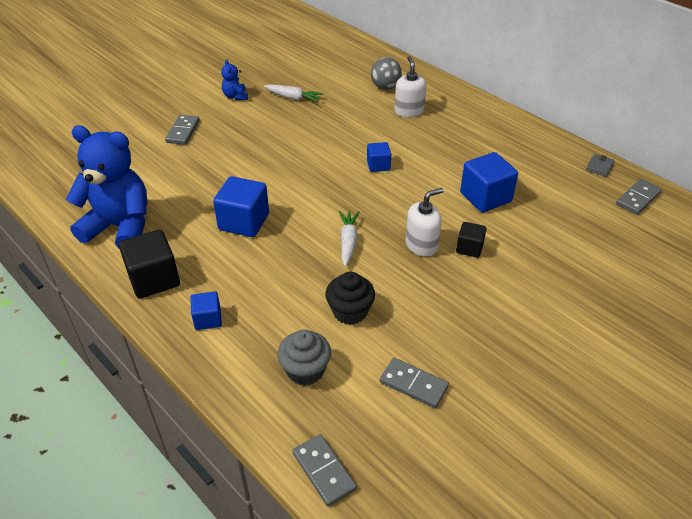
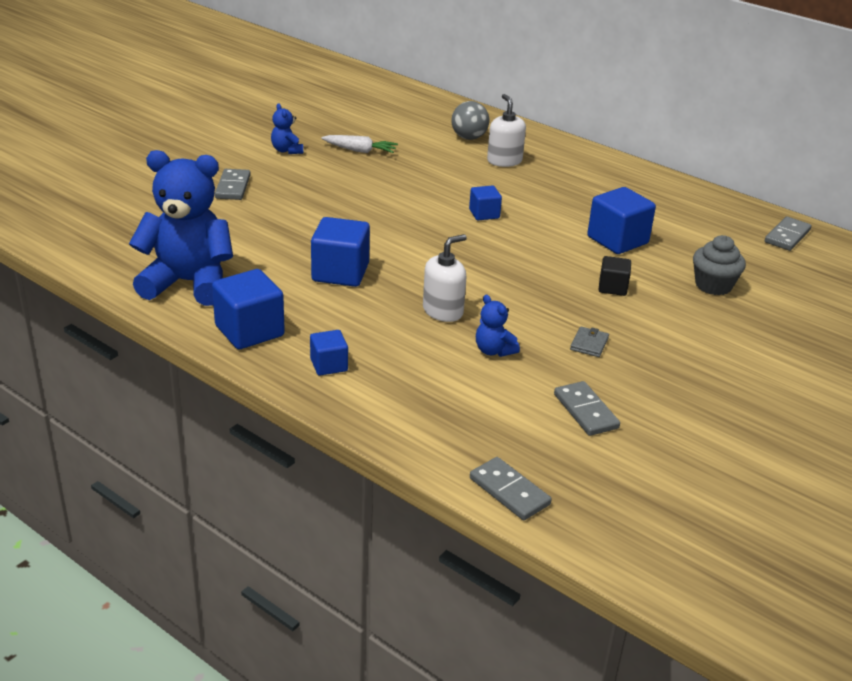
camera: 10 degrees left, 10 degrees down
(154, 279) = (249, 331): black cube -> blue cube
(305, 370) = (459, 405): grey cupcake -> grey cupcake (713, 285)
(348, 242) = (471, 287): white carrot -> none
(350, 311) = (494, 350): black cupcake -> blue teddy bear
(413, 384) = (586, 411): grey domino -> grey domino turned 45 degrees clockwise
(421, 245) = (557, 287): white soap dispenser -> white soap dispenser (443, 311)
(599, 166) = (737, 208): grey wallet -> grey wallet (589, 344)

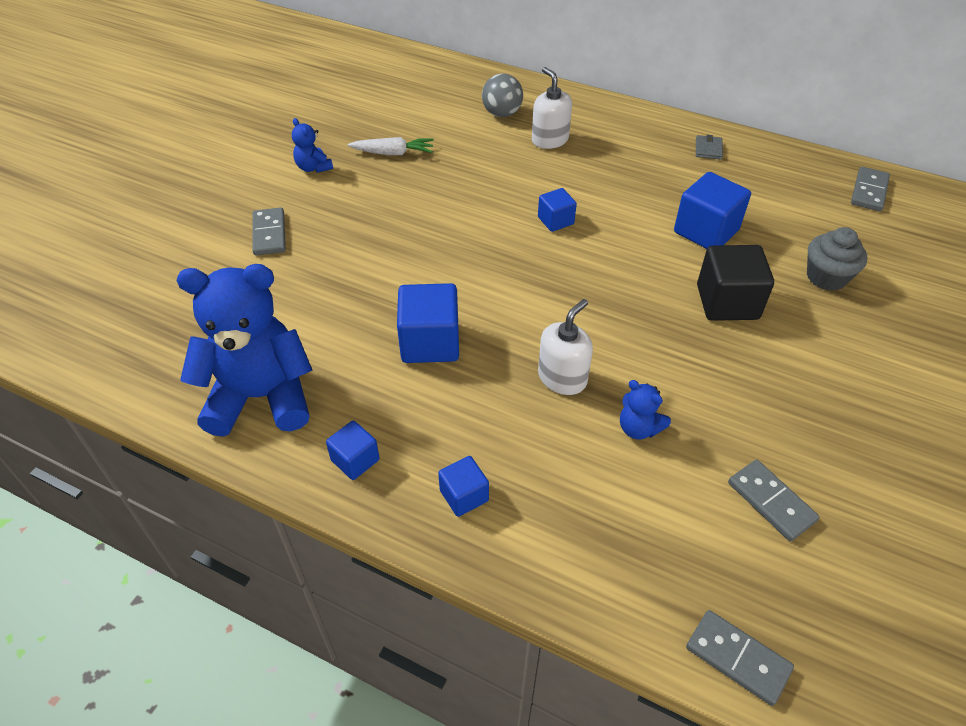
camera: 10 degrees left, 15 degrees up
(249, 331) = (355, 460): blue cube -> blue cube, size x0.57
(589, 344) = (735, 394): grey wallet -> grey wallet (708, 149)
(612, 287) = (727, 302): black cube -> black cube, size x1.76

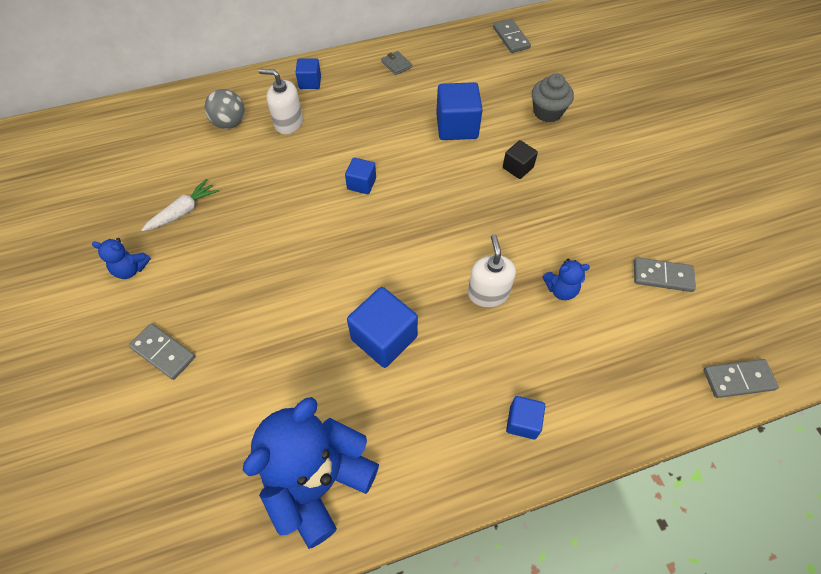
camera: 45 degrees left, 10 degrees up
(355, 460) = (435, 463): blue cube -> blue cube (310, 82)
(727, 302) = (517, 167): black cube -> black cube, size x0.57

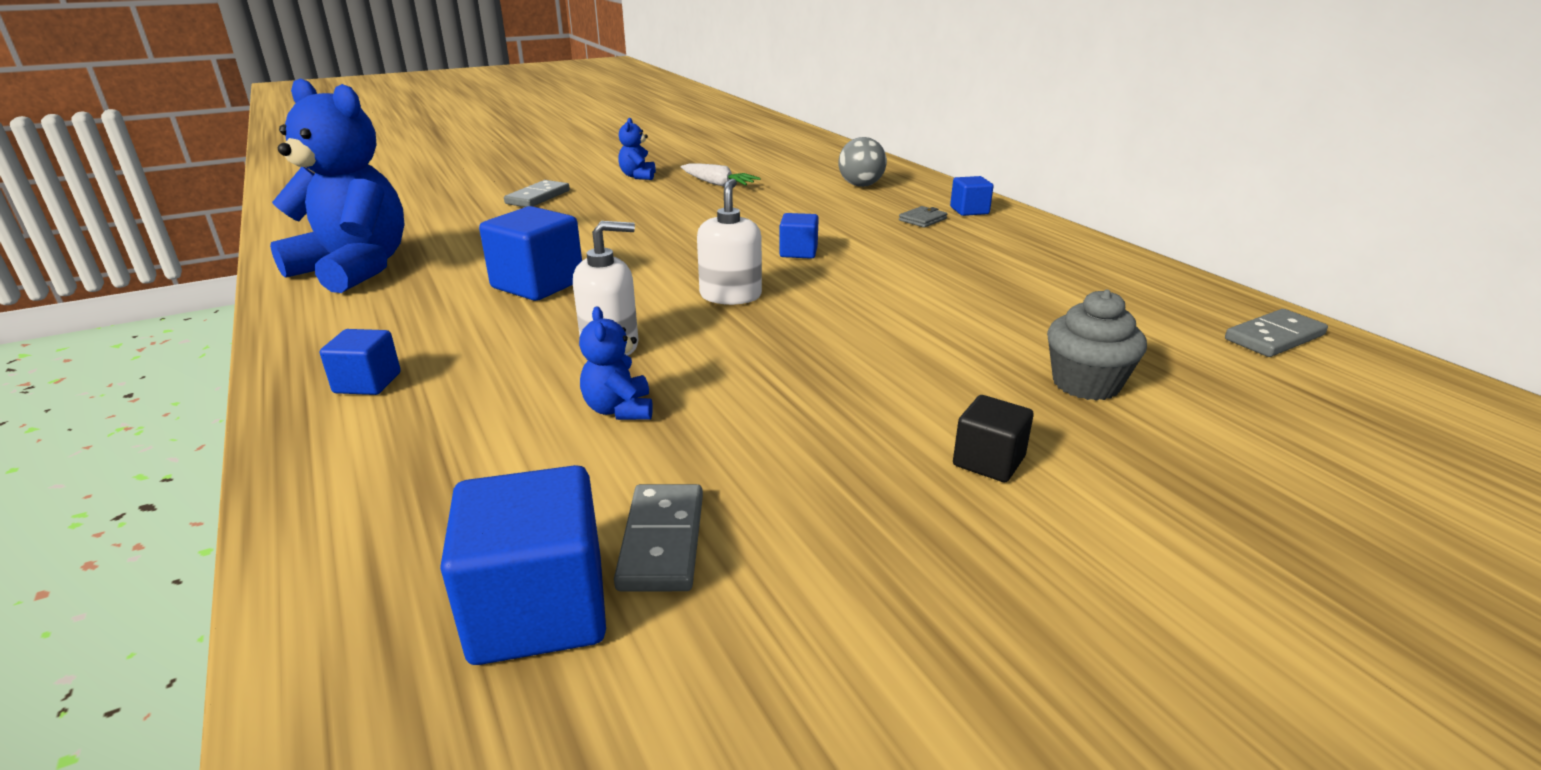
camera: 80 degrees right, 30 degrees down
(288, 123) = (883, 208): white soap dispenser -> white soap dispenser (730, 296)
(396, 64) = (1067, 253): grey wallet -> grey wallet (922, 219)
(457, 126) = (965, 303): blue cube -> blue cube (538, 610)
(517, 167) = (902, 359): black cube -> black cube (988, 461)
(738, 379) = (340, 667): grey domino -> none

